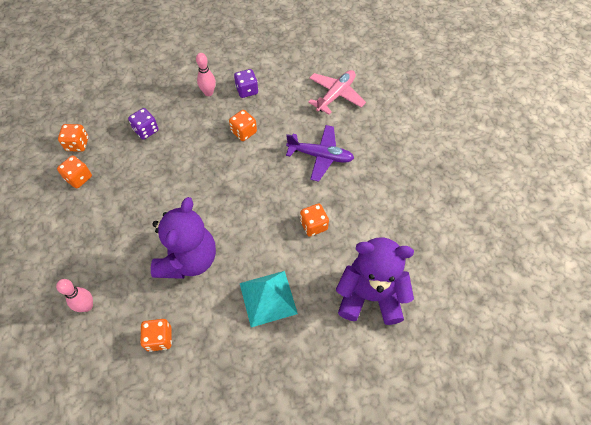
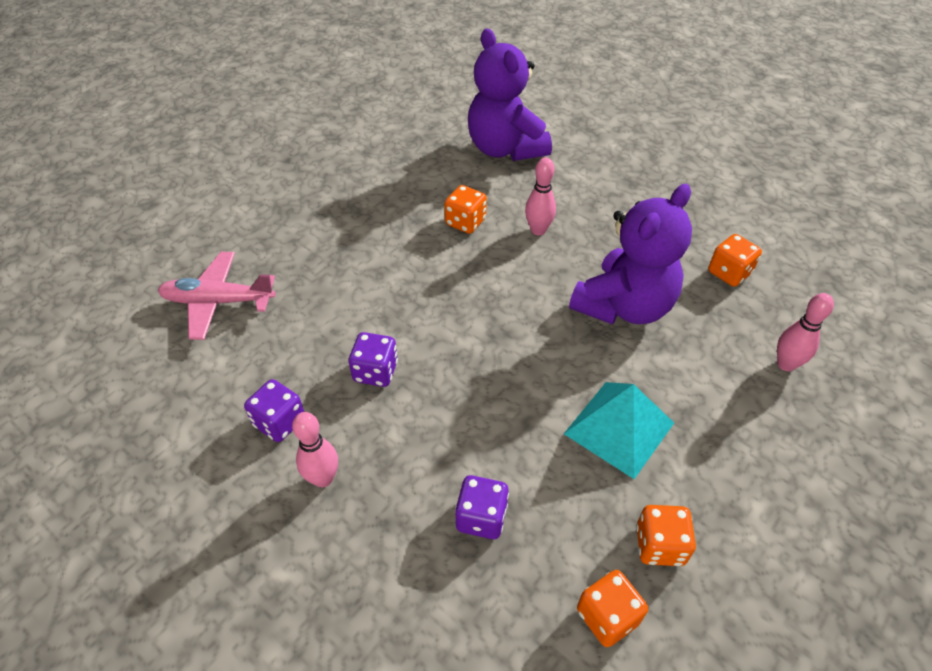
camera: 125 degrees left, 10 degrees down
(188, 259) = (624, 306): purple teddy bear -> purple teddy bear turned 150 degrees clockwise
(244, 132) = (375, 371): orange dice -> purple dice
(268, 298) = (588, 214): turquoise pyramid -> turquoise pyramid (619, 428)
(277, 259) = (538, 230): none -> pink bowling pin
(320, 156) = (353, 264): purple plane -> none

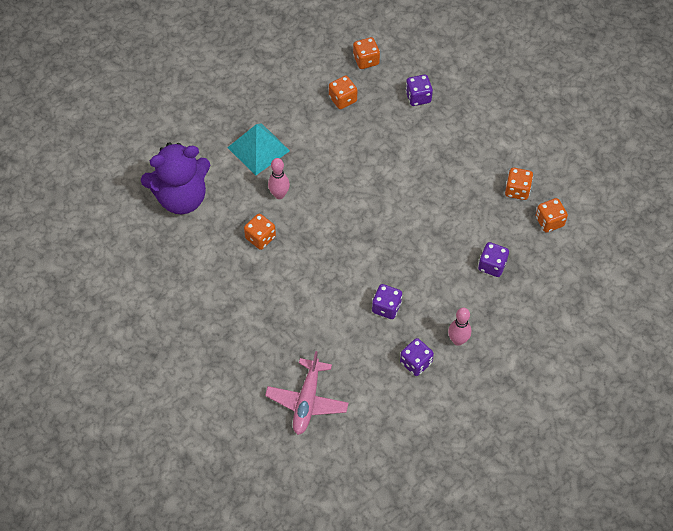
camera: 80 degrees left, 10 degrees up
(619, 428) = (447, 189): turquoise pyramid -> turquoise pyramid (258, 149)
(624, 306) = (359, 163): purple teddy bear -> none
(786, 364) = (418, 97): pink bowling pin -> purple dice
(817, 290) = (366, 60): none -> orange dice

